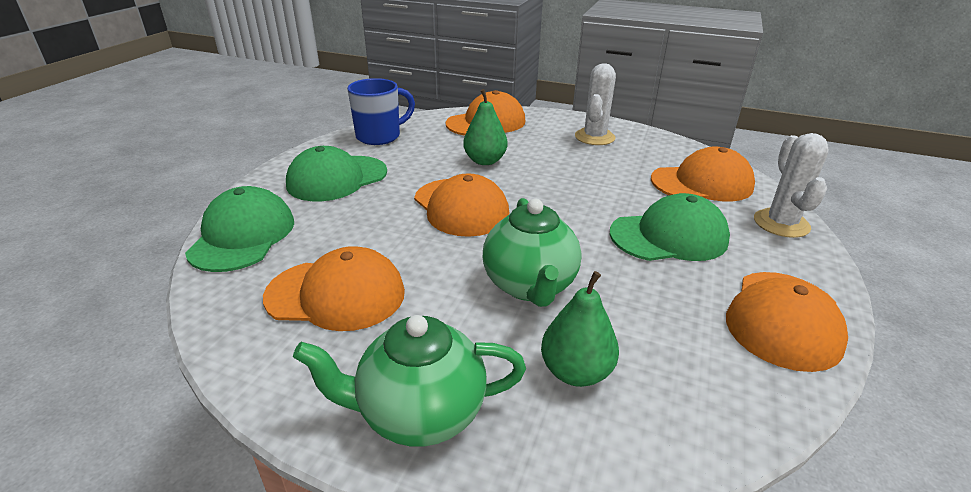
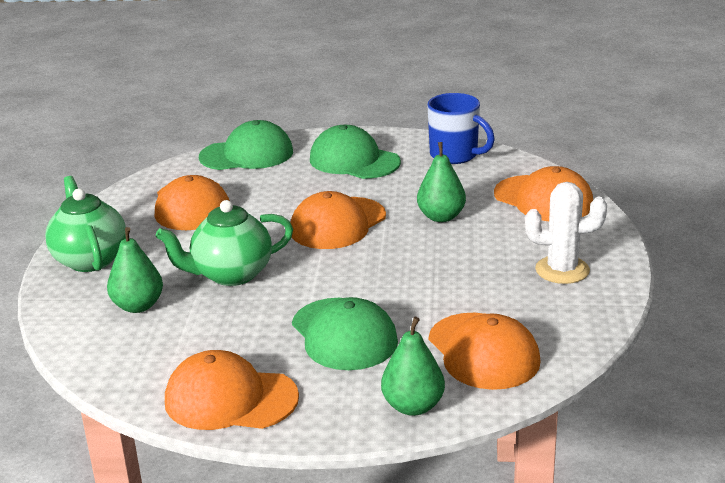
camera: 75 degrees right, 5 degrees down
(781, 223) = (413, 406): white cactus -> green pear

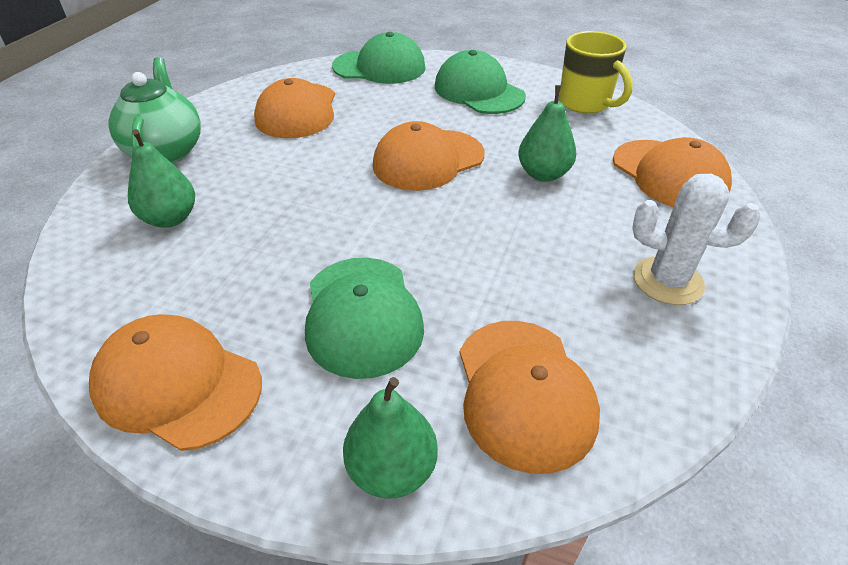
camera: 15 degrees right, 15 degrees up
(231, 274) = (286, 200): green teapot -> none
(455, 155) = (585, 103): blue mug -> yellow mug

